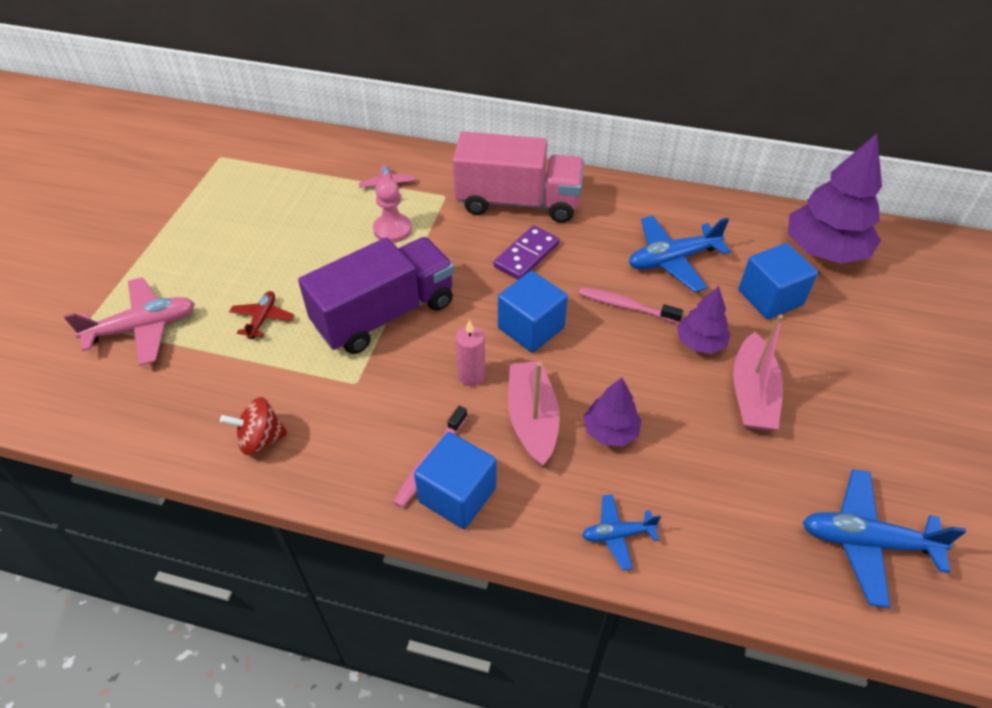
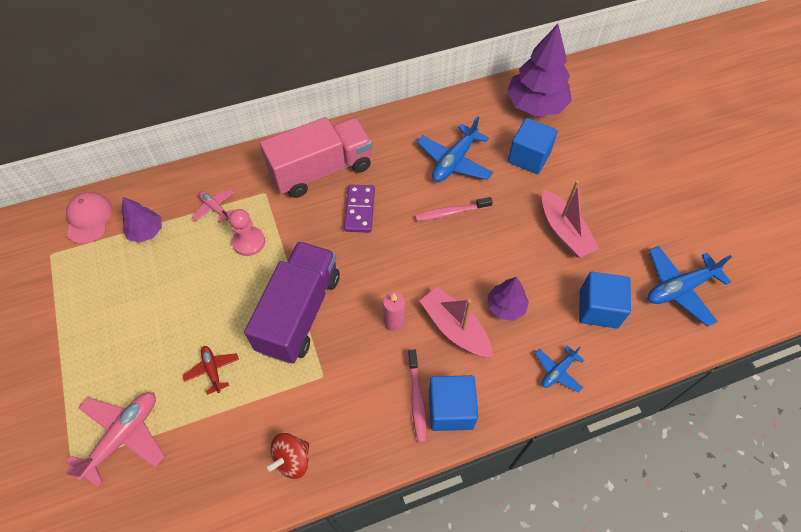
camera: 35 degrees left, 10 degrees up
(274, 144) = (89, 218): none -> pink cap
(531, 328) = (405, 263): blue cube -> blue cube (598, 308)
(700, 343) = (512, 213): purple tree -> purple tree (146, 231)

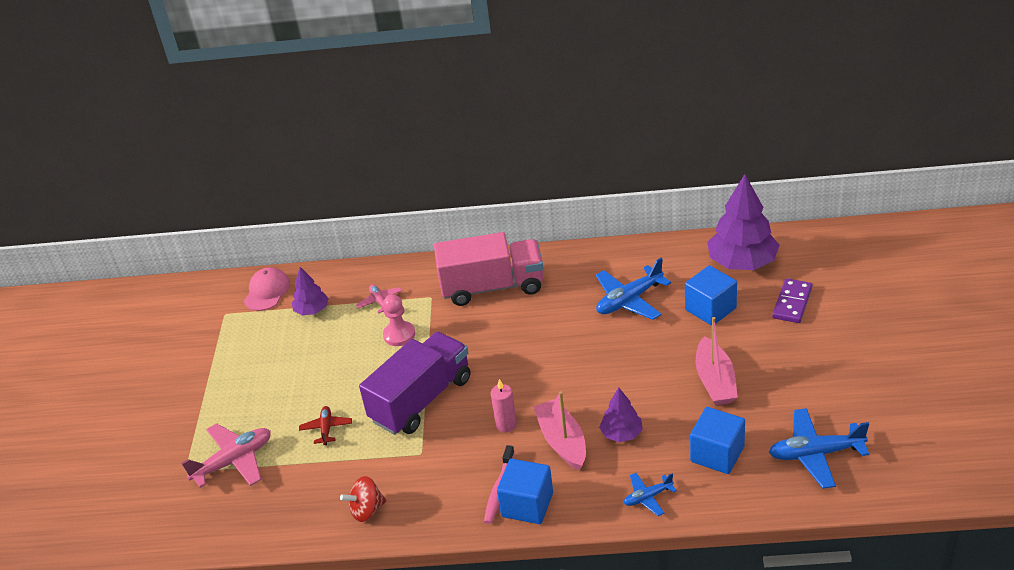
camera: 25 degrees right, 20 degrees down
(360, 210) = (515, 326): purple domino -> purple domino (792, 303)
(451, 212) = (604, 344): pink toothbrush -> none

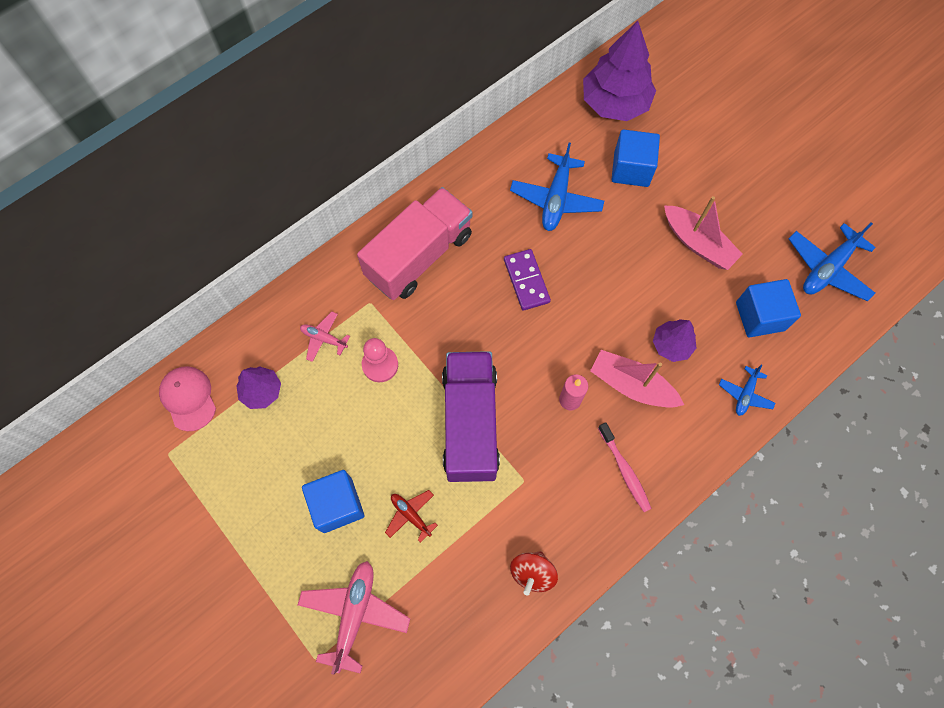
camera: 45 degrees left, 30 degrees up
(527, 505) = (660, 468): blue cube -> blue cube (337, 505)
(792, 303) = (689, 125): purple domino -> purple domino (526, 281)

